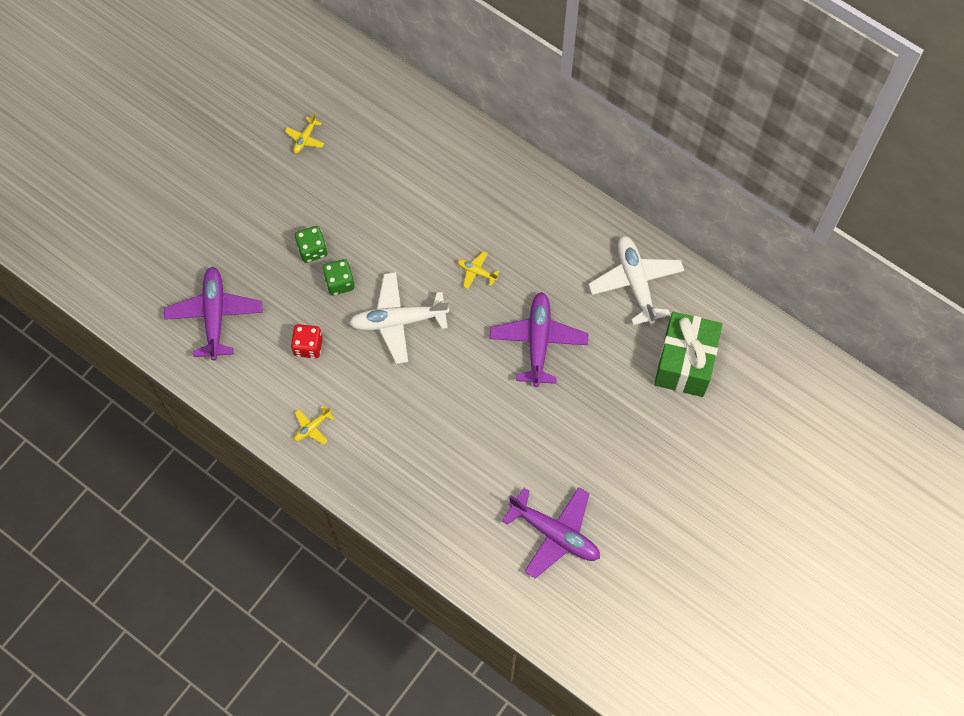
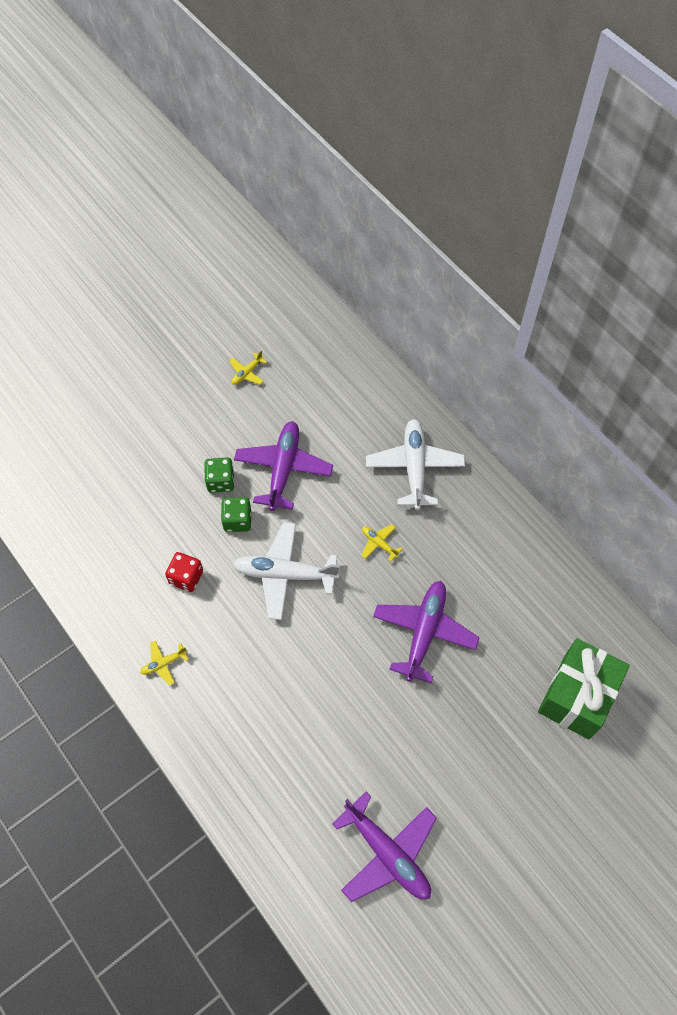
camera: 15 degrees right, 5 degrees down
(215, 315) = (104, 523): purple plane -> purple plane (283, 468)
(635, 282) = (543, 595): white plane -> white plane (414, 467)

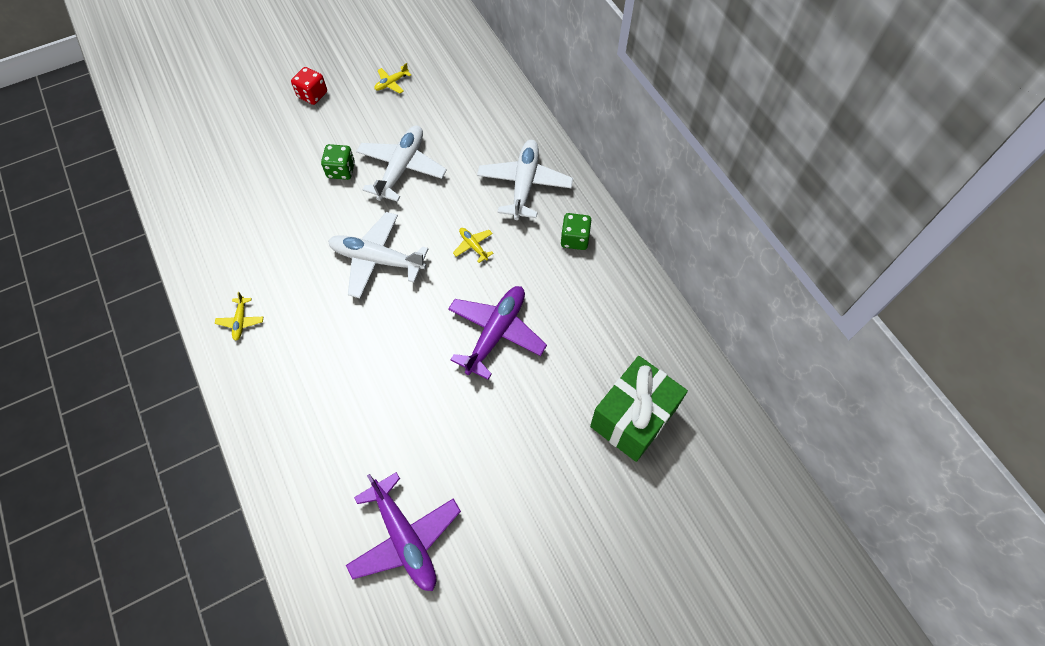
camera: 10 degrees right, 0 degrees up
(163, 664) = (241, 321): yellow plane -> yellow plane turned 75 degrees counterclockwise
(186, 577) = (285, 248): red dice -> red dice (312, 95)
(237, 520) = (346, 206): green dice -> green dice (575, 239)
(283, 468) = (402, 168): purple plane -> white plane

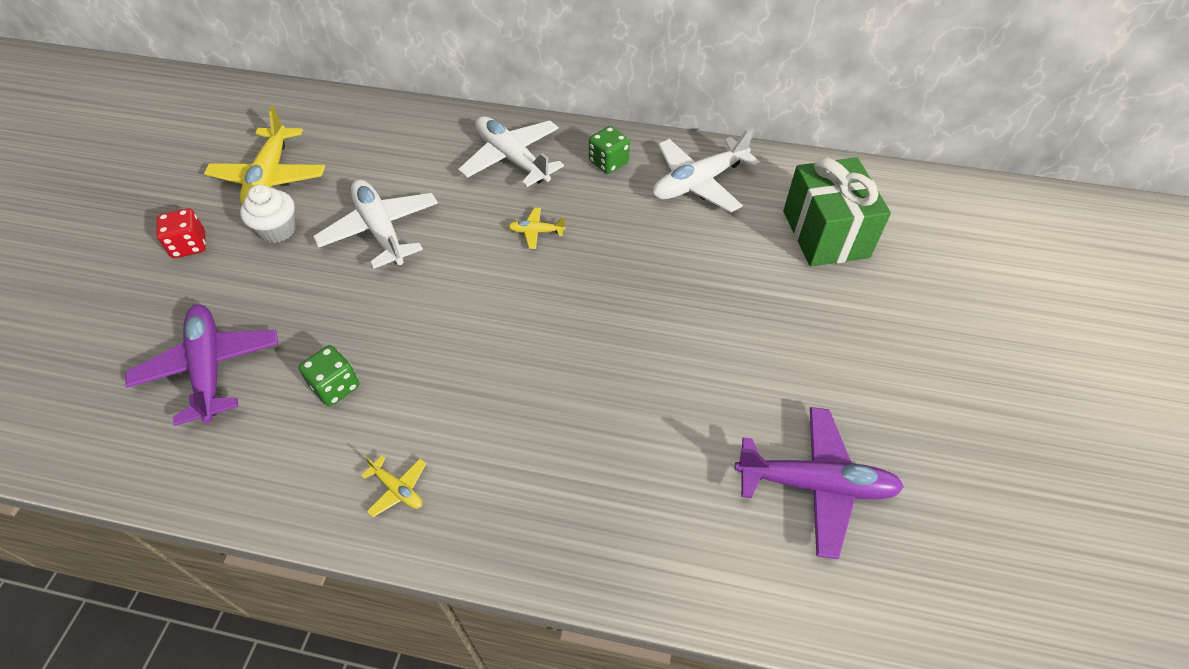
camera: 50 degrees left, 10 degrees down
(341, 170) = (318, 278): green dice -> green dice (335, 386)
(358, 122) = (278, 230): none -> white cupcake
(377, 259) = (464, 314): white plane -> white plane (698, 183)
(391, 83) = (270, 178): yellow plane -> yellow plane, size x2.21
(496, 333) = (649, 272): purple plane -> purple plane (210, 367)

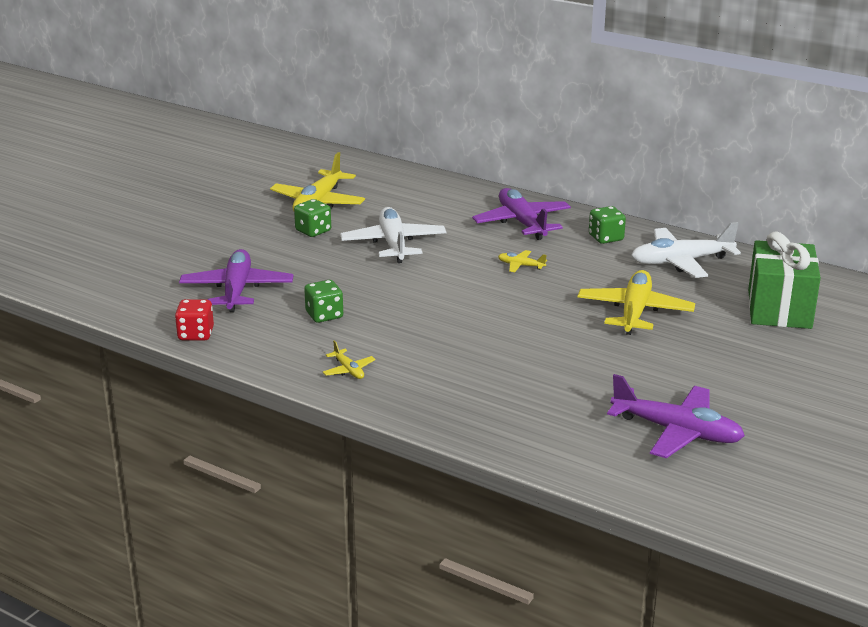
camera: 20 degrees right, 25 degrees down
(189, 245) = (244, 228): red dice -> red dice (196, 334)
(278, 230) = (313, 231): white cupcake -> green dice
(512, 158) = (522, 223): white plane -> purple plane
(685, 279) = (635, 312): none -> yellow plane

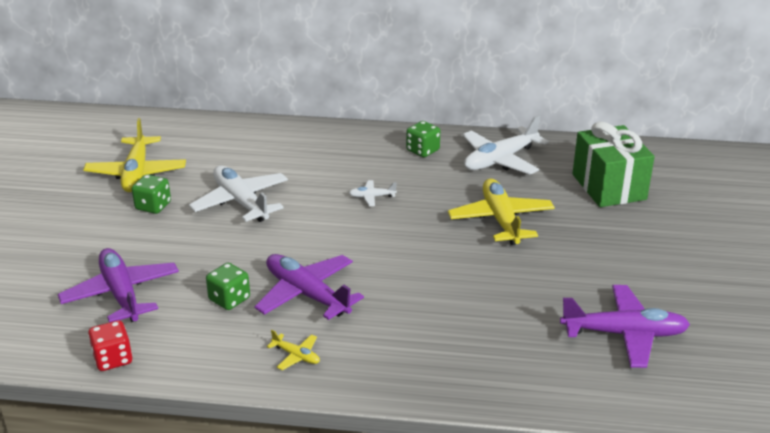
camera: 25 degrees left, 5 degrees up
(520, 266) = (372, 197): yellow plane -> white plane
(522, 223) = (341, 151): purple plane -> purple plane (306, 294)

